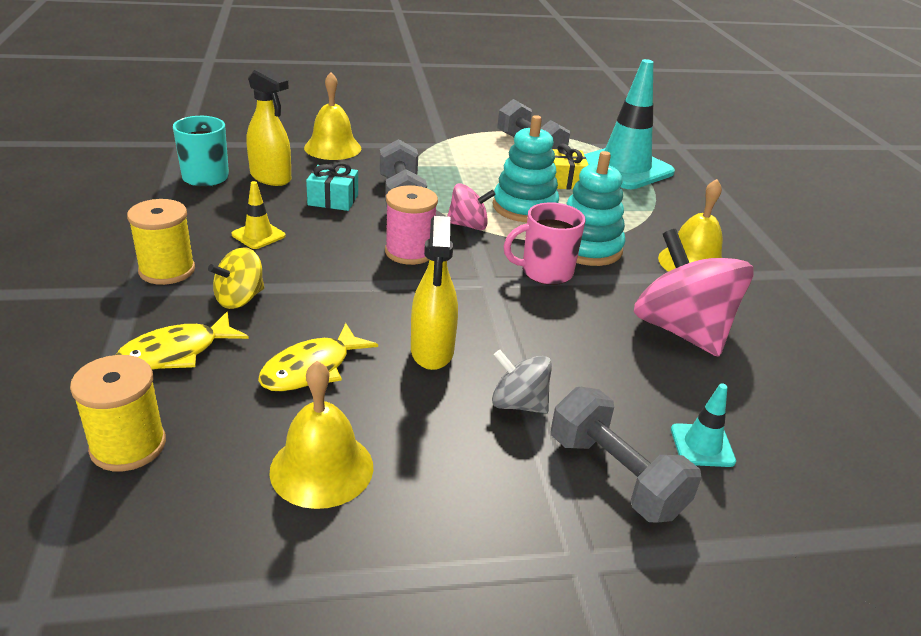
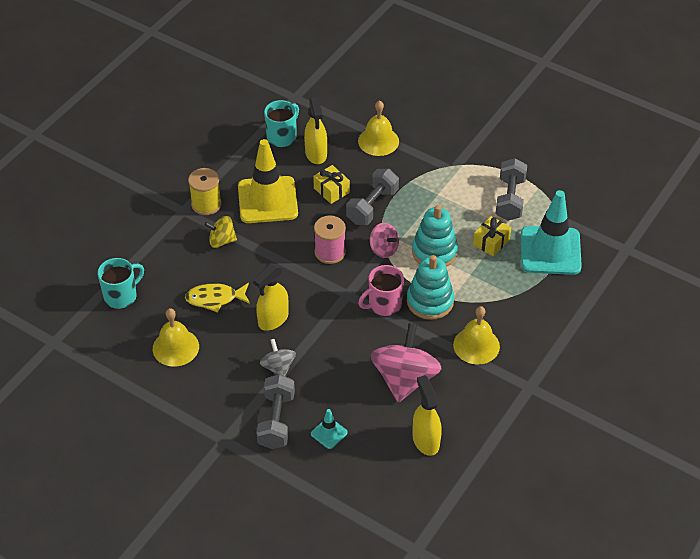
camera: 45 degrees right, 15 degrees up
(128, 446) = (121, 296): yellow spool -> turquoise mug
(176, 353) = (171, 259): yellow fish -> none
(258, 235) = (267, 200): yellow traffic cone -> yellow traffic cone, size x2.30
(333, 200) = (331, 190): turquoise gift -> yellow gift
(545, 272) = (384, 304): pink mug -> pink mug turned 60 degrees counterclockwise
(807, 380) = (425, 440): none -> yellow spray bottle

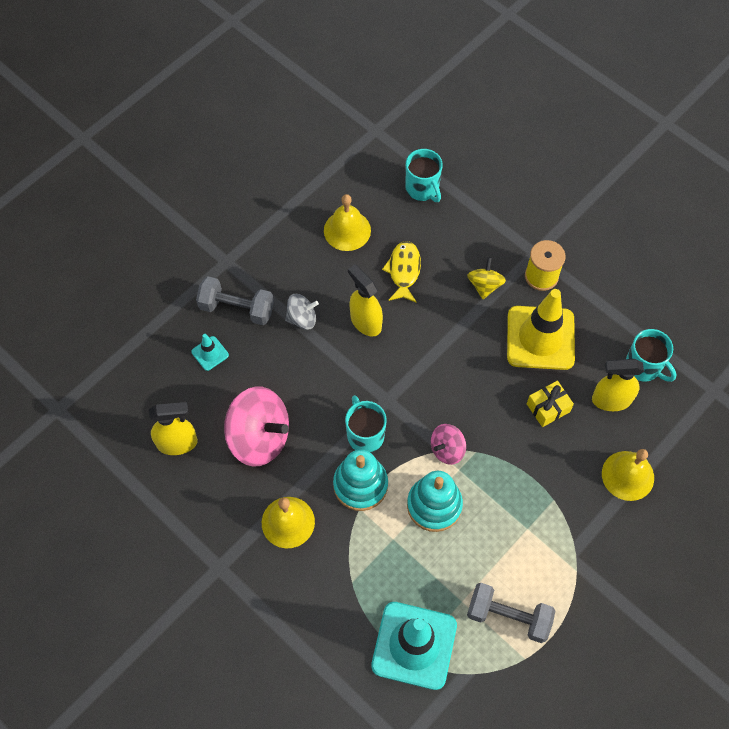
camera: 100 degrees right, 15 degrees up
(330, 252) = (451, 391): pink spool -> none
(372, 206) = (516, 449): grey dumbbell -> none
(384, 304) = (365, 435): pink mug -> turquoise mug
(491, 242) = (439, 575): yellow gift -> none

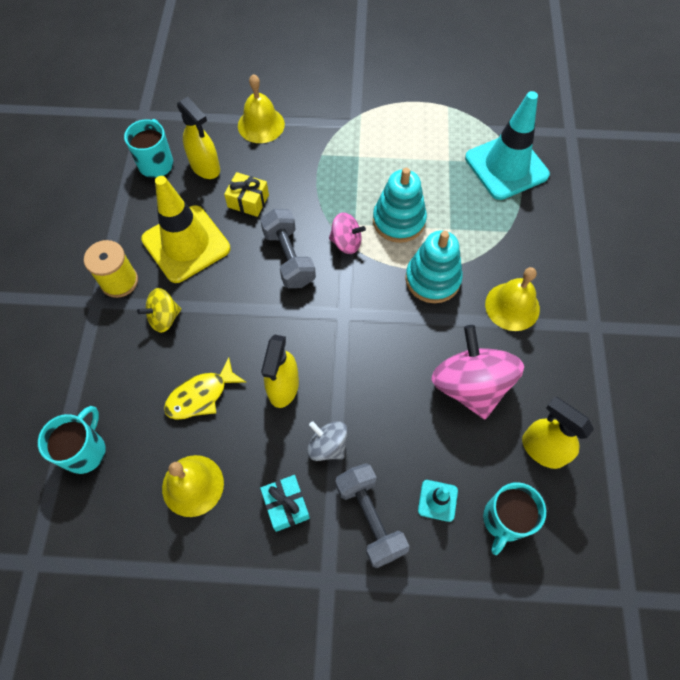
camera: 130 degrees left, 0 degrees up
(287, 270) = (286, 505): none -> turquoise gift
(365, 435) = (389, 307): turquoise mug -> turquoise mug (504, 520)
(508, 616) = (431, 130): grey dumbbell -> grey dumbbell (289, 258)

